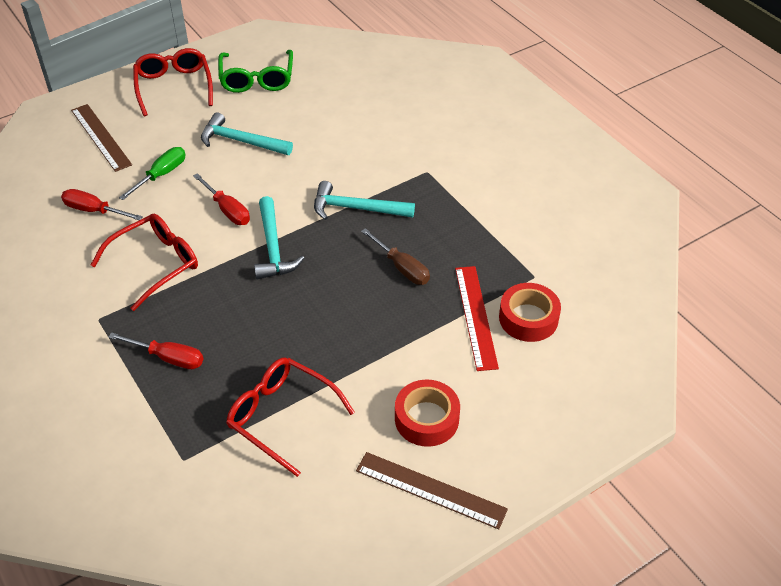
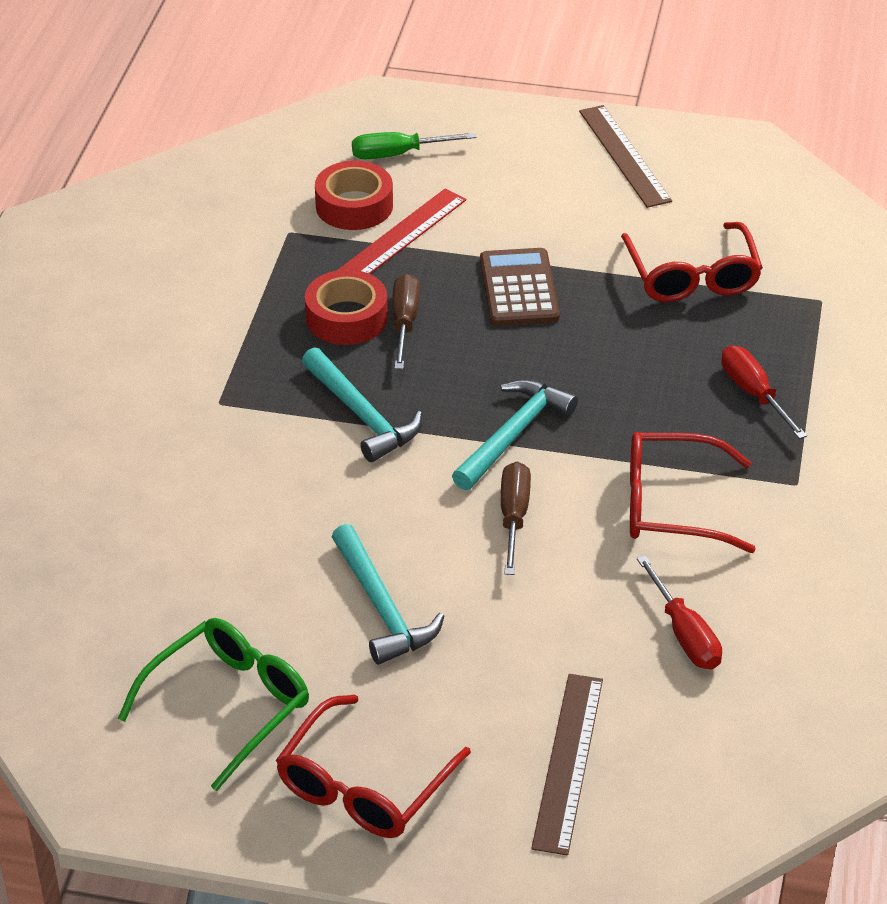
camera: 135 degrees left, 5 degrees down
(161, 175) = (544, 629): green screwdriver -> green screwdriver (397, 154)
(227, 210) = (513, 517): red screwdriver -> brown screwdriver
(370, 331) = (519, 289): none -> brown calculator
(426, 419) = (561, 197): red tape -> red tape (346, 318)

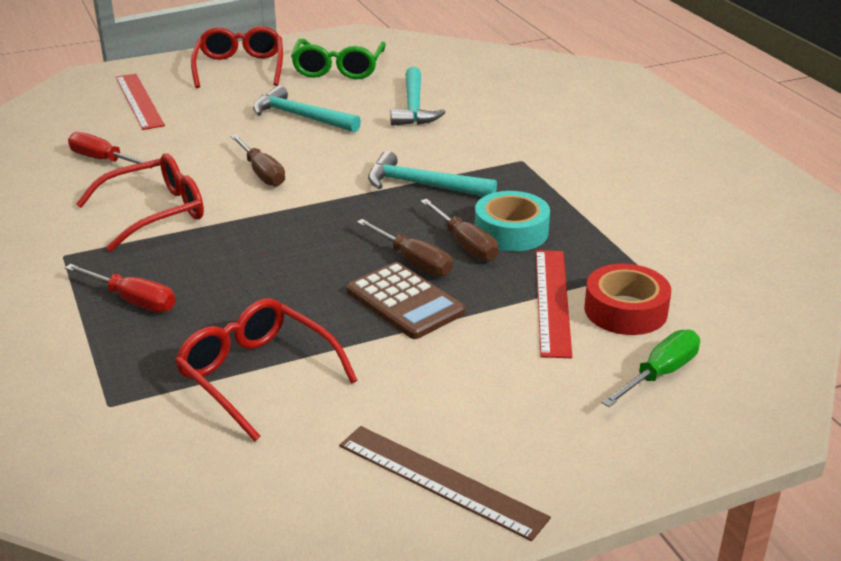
camera: 145 degrees right, 10 degrees down
(346, 318) = (511, 231): red tape -> turquoise tape
(470, 325) = (413, 261): none -> brown screwdriver
(513, 435) = (305, 210): turquoise hammer -> turquoise hammer (413, 107)
(568, 762) = (139, 101): brown ruler -> red ruler

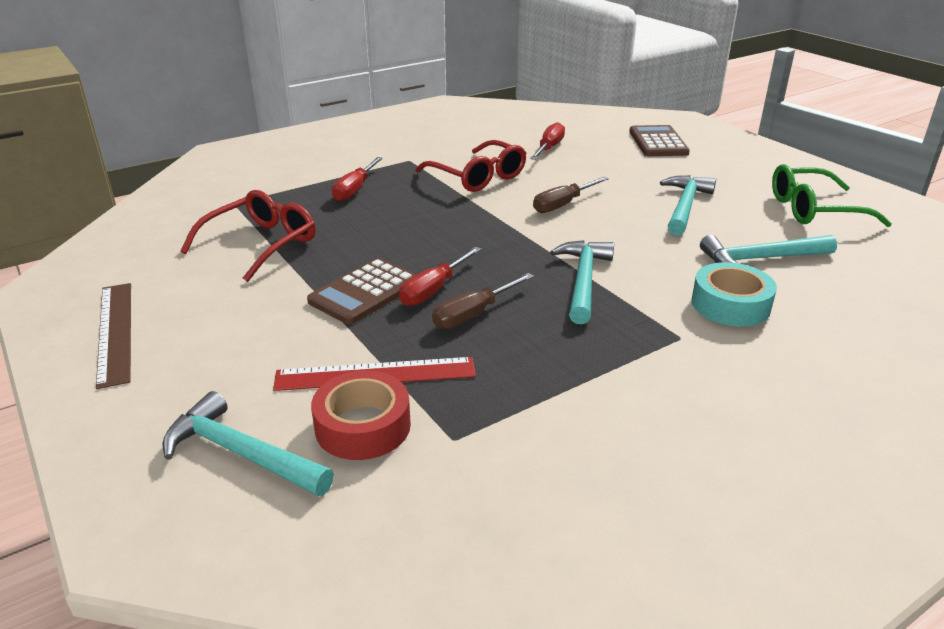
camera: 80 degrees right, 0 degrees up
(139, 101) = (658, 142): red ruler -> brown calculator
(240, 68) = (763, 167): red glasses -> none
(413, 261) = (433, 290): brown screwdriver -> red screwdriver
(441, 481) = (115, 331): brown ruler -> brown ruler turned 45 degrees counterclockwise
(511, 231) = (509, 340): turquoise tape -> turquoise tape (730, 305)
(660, 373) = (241, 453): green screwdriver -> turquoise hammer

